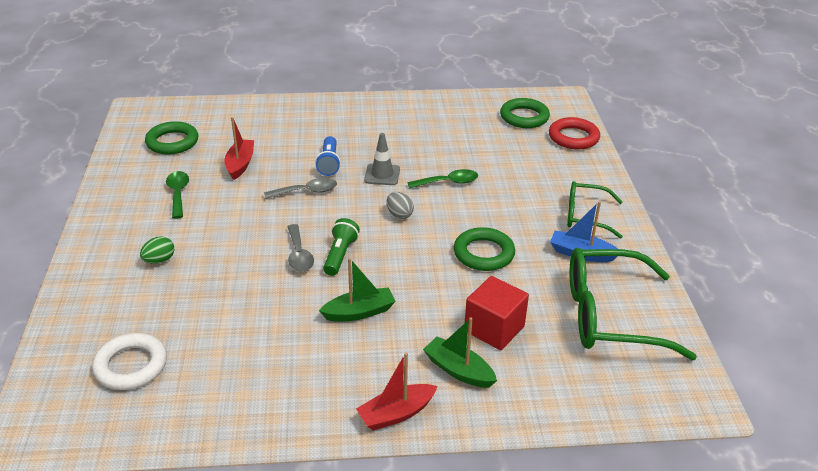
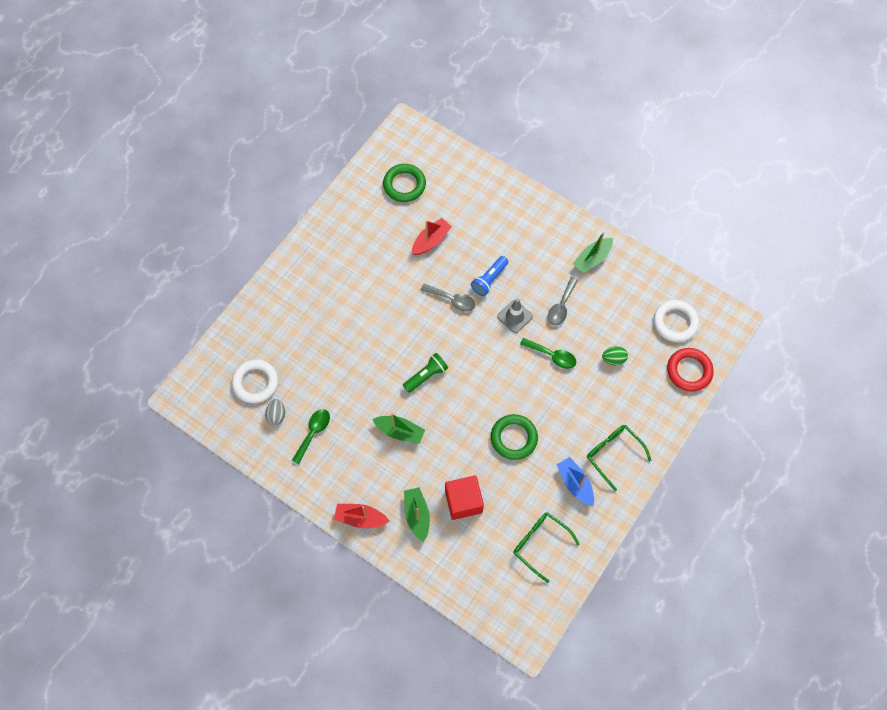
camera: 40 degrees right, 30 degrees up
(159, 260) = (321, 305): green egg -> green egg (613, 359)
(178, 194) = (372, 246): green spoon -> green spoon (313, 433)
(299, 255) = (402, 358): grey spoon -> grey spoon (561, 306)
(399, 214) = (492, 364): grey egg -> grey egg (276, 415)
(408, 113) = (592, 259): none -> green boat
(524, 117) = (675, 322): green ring -> white ring
(609, 316) = (540, 544): green glasses -> green glasses, size x0.58

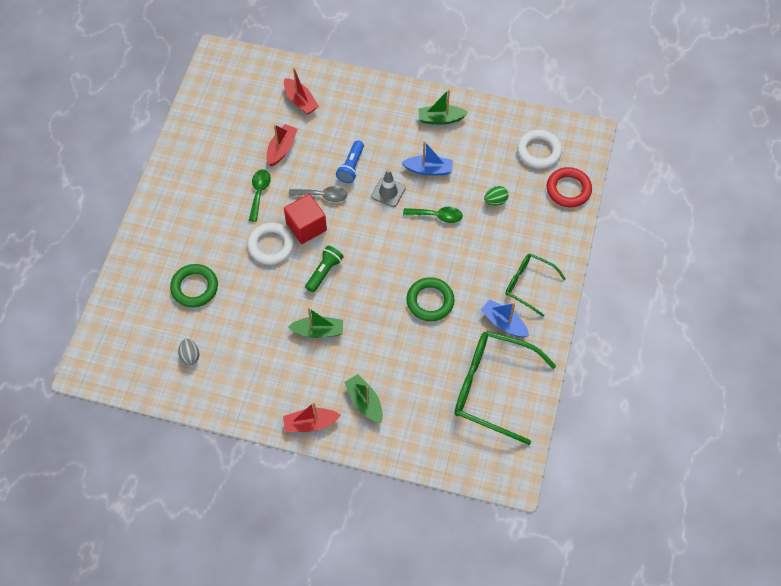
camera: 20 degrees left, 5 degrees down
(255, 382) = (157, 332): white ring -> white ring (271, 245)
(313, 433) = (233, 360): green spoon -> green spoon (259, 193)
(404, 185) = (236, 107): green ring -> green ring (194, 287)
(463, 501) = (404, 374): red cube -> red cube (306, 226)
(466, 198) = (300, 101): none -> red boat
(540, 544) = (492, 388): green glasses -> green glasses, size x1.73
(561, 306) = (428, 170): grey spoon -> blue boat
(592, 259) = (441, 119): green boat -> green boat turned 60 degrees clockwise

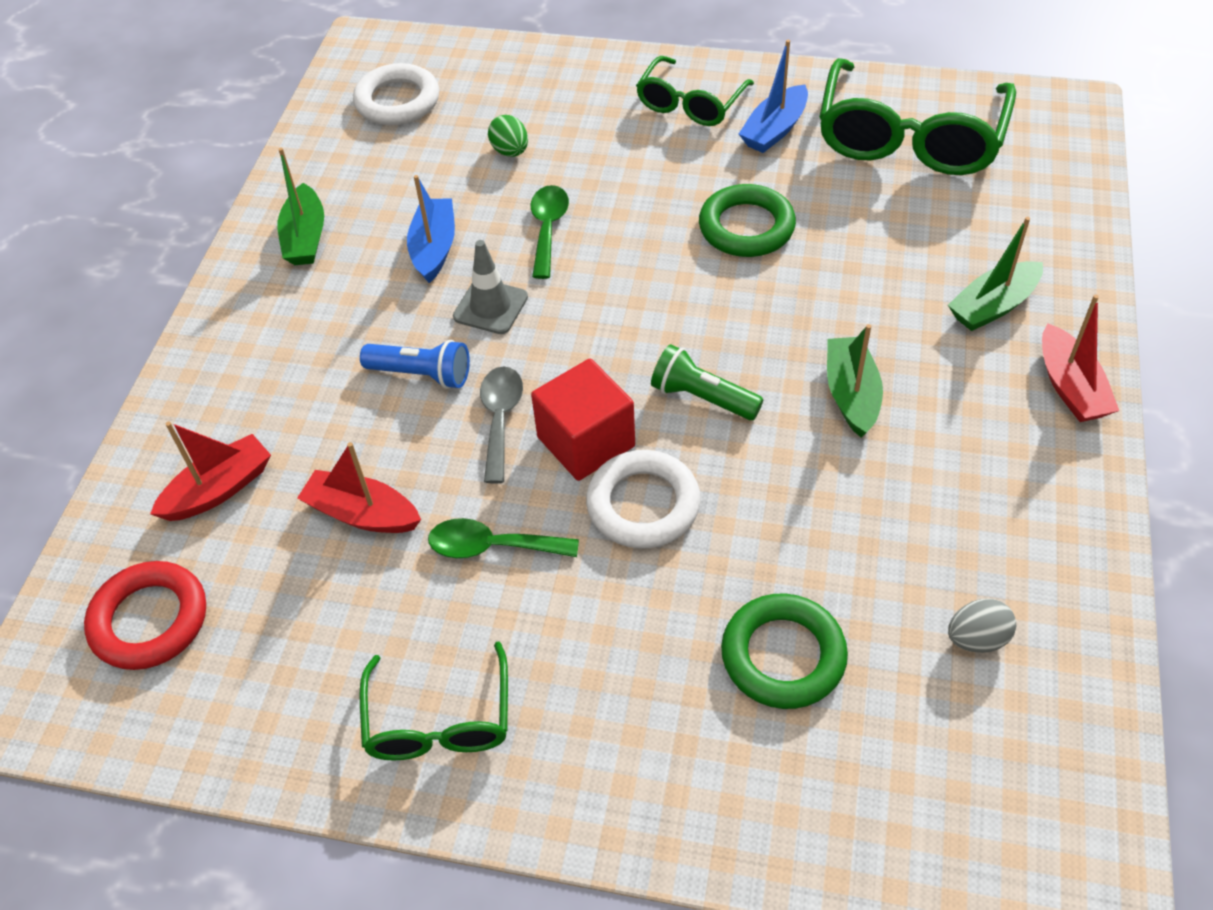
camera: 90 degrees left, 10 degrees down
(188, 176) = (439, 721): none -> green glasses
(568, 189) = (484, 64): red ring -> red ring (150, 620)

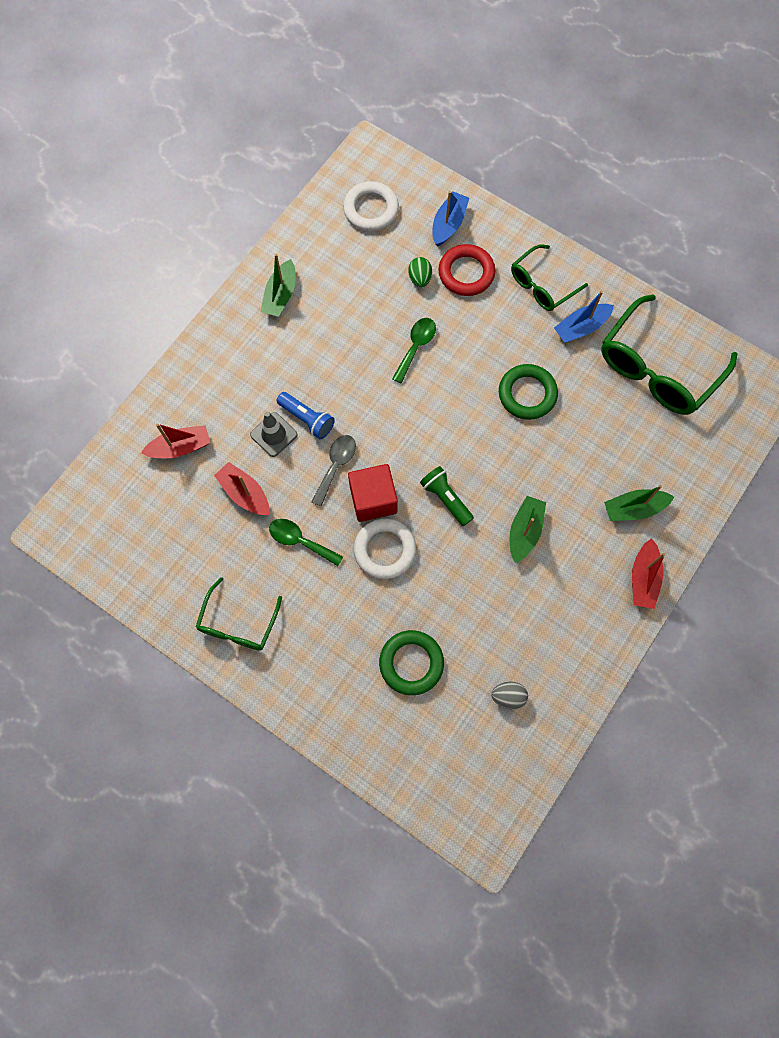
camera: 20 degrees right, 20 degrees up
(150, 620) = (124, 510): red ring -> red ring (466, 273)
(434, 248) = (347, 334): blue boat -> blue boat (448, 224)
(490, 307) = (361, 389): grey traffic cone -> grey traffic cone (273, 434)

